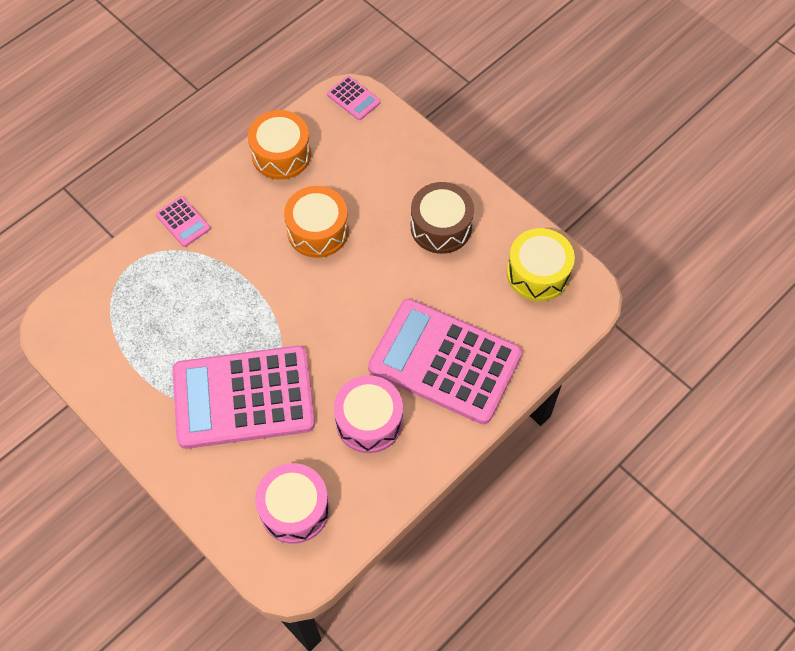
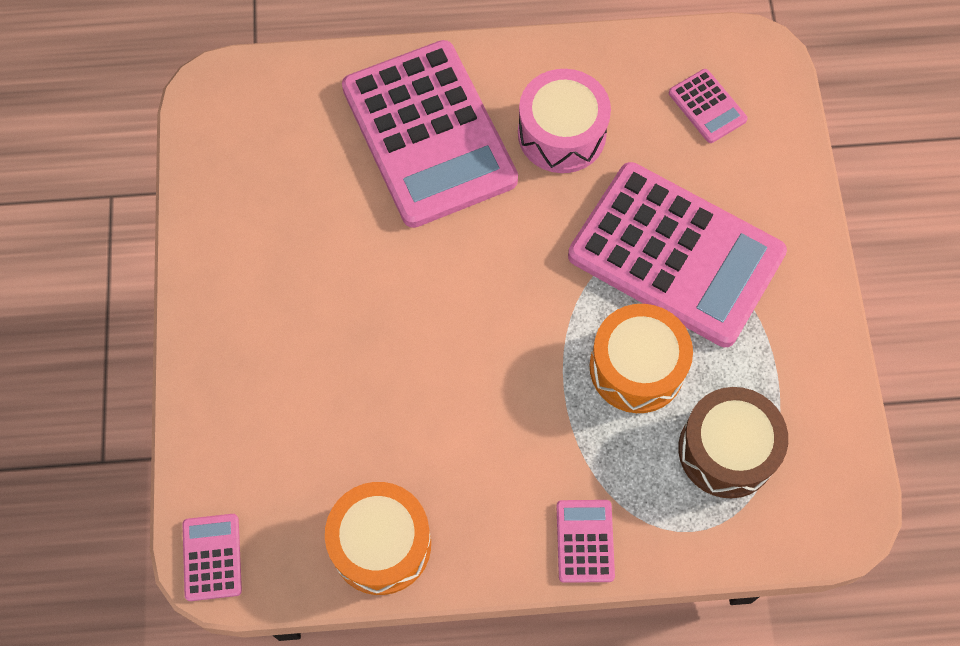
camera: 140 degrees left, 5 degrees up
(294, 509) = (707, 106): pink drum -> pink calculator
(318, 231) = (429, 394): orange drum -> orange drum (637, 367)
(441, 227) = (284, 285): brown drum -> brown drum (727, 450)
(538, 273) = (237, 150): yellow drum -> none

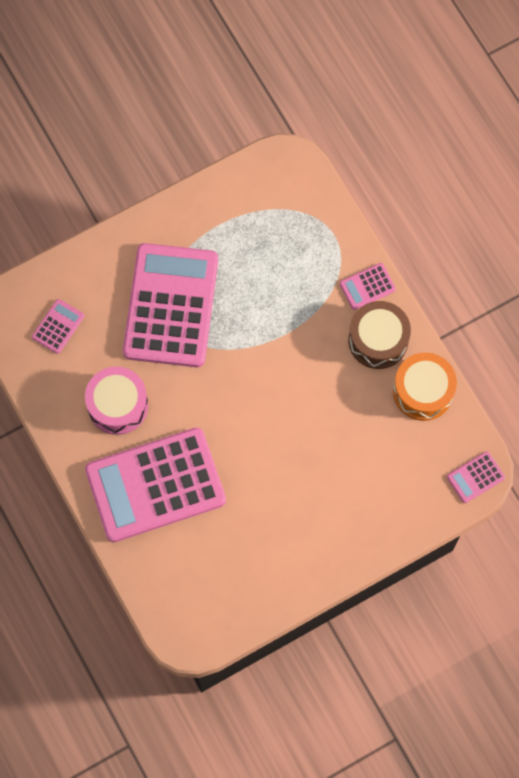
camera: 115 degrees left, 5 degrees up
(429, 134) = (155, 485): pink calculator -> pink calculator turned 150 degrees counterclockwise
(637, 367) = (253, 299): orange drum -> none
(727, 450) = (279, 234): brown drum -> brown drum (378, 340)

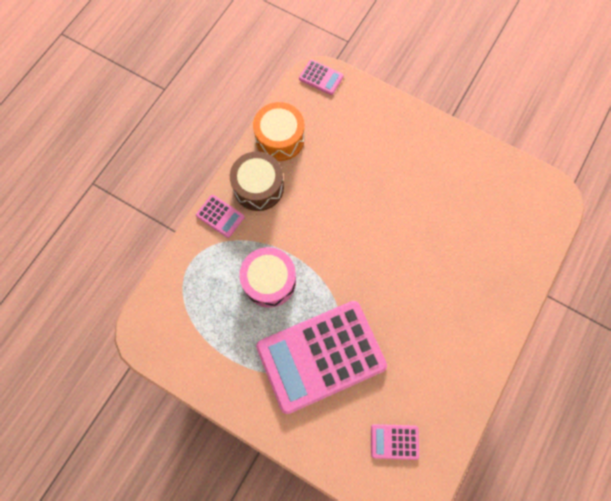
camera: 120 degrees left, 0 degrees up
(118, 405) = (427, 349): pink drum -> pink drum (269, 281)
(155, 485) = (468, 282): pink calculator -> none

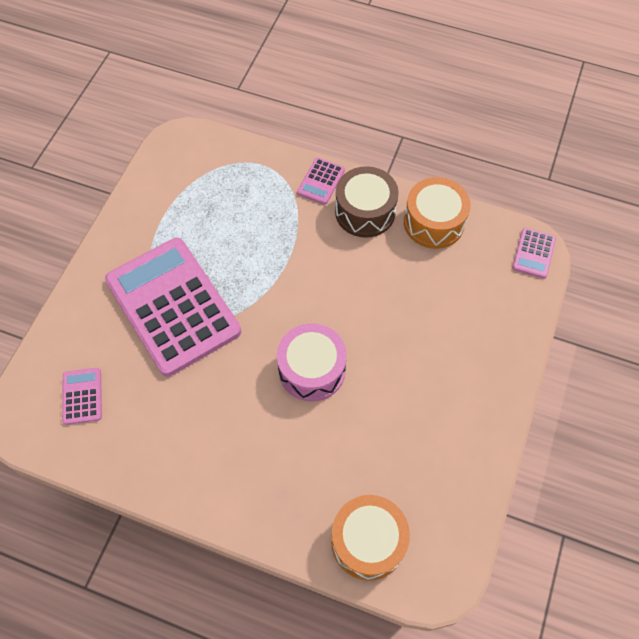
camera: 80 degrees right, 10 degrees down
(269, 281) = (253, 241): pink drum -> pink drum (312, 369)
(528, 236) = (368, 541): none -> orange drum

